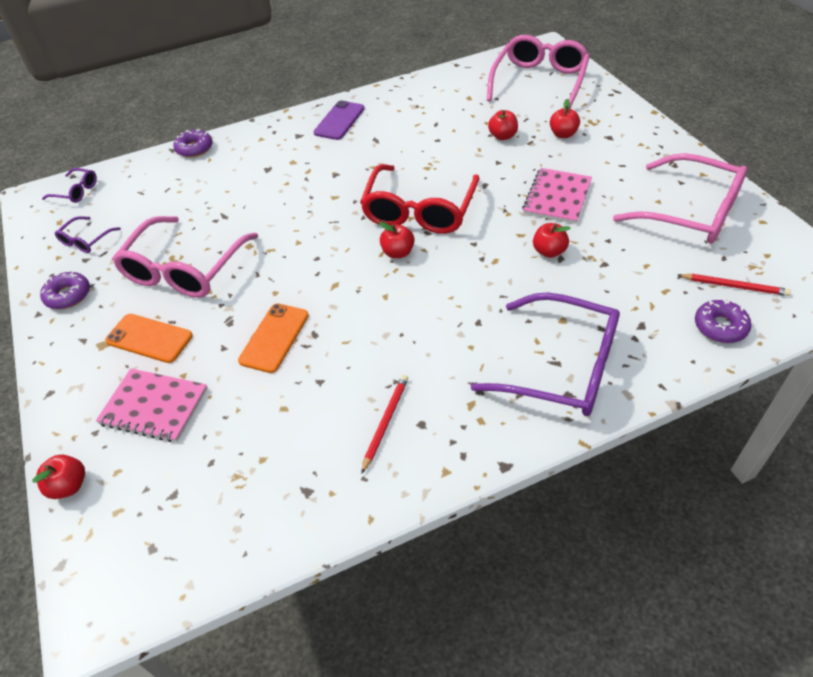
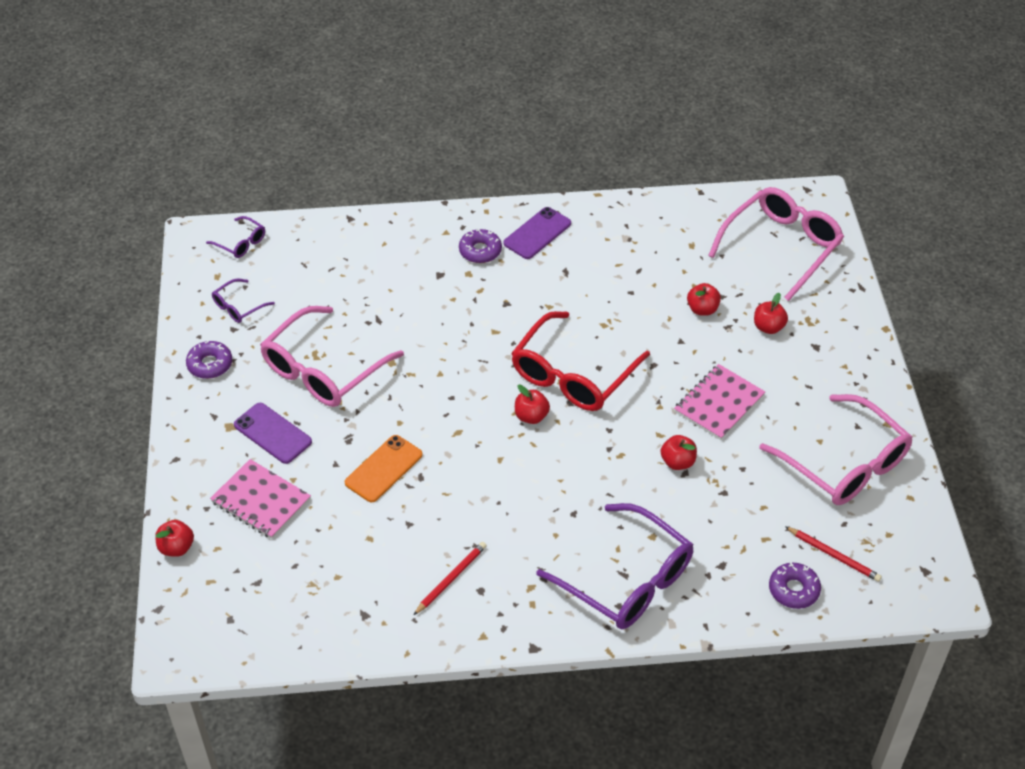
camera: 15 degrees right, 0 degrees up
(149, 338) = (272, 433): orange phone -> purple phone
(194, 148) = (373, 224): purple donut -> purple donut (480, 251)

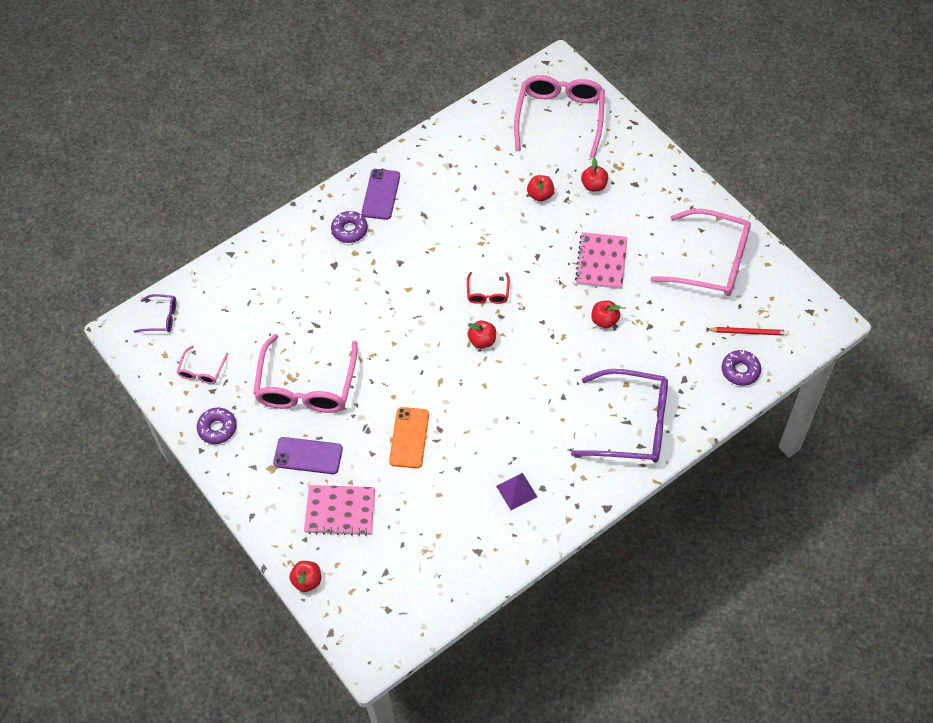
camera: 30 degrees left, 10 degrees up
(238, 307) = (202, 370): purple glasses -> pink glasses
(451, 579) = (516, 491): red pencil -> purple pyramid
(573, 374) = (488, 293): red glasses -> red glasses, size x0.46

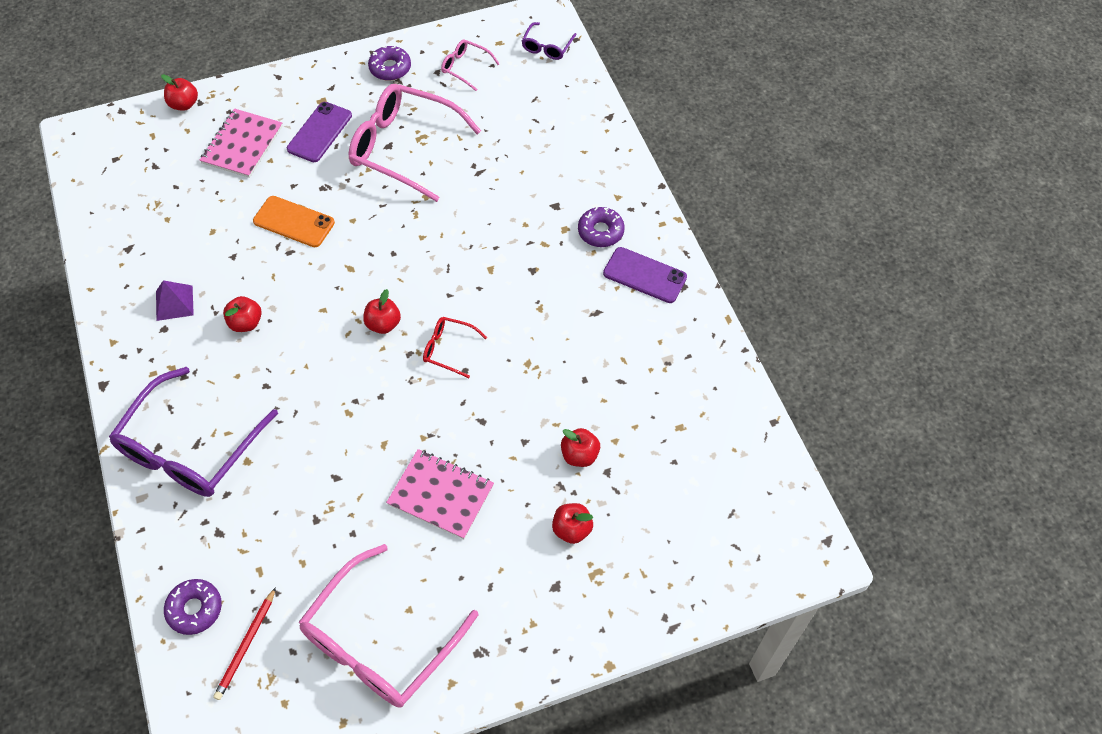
camera: 105 degrees right, 0 degrees up
(560, 118) = (711, 525): pink glasses -> none
(604, 320) = (349, 468): red apple -> red apple (246, 323)

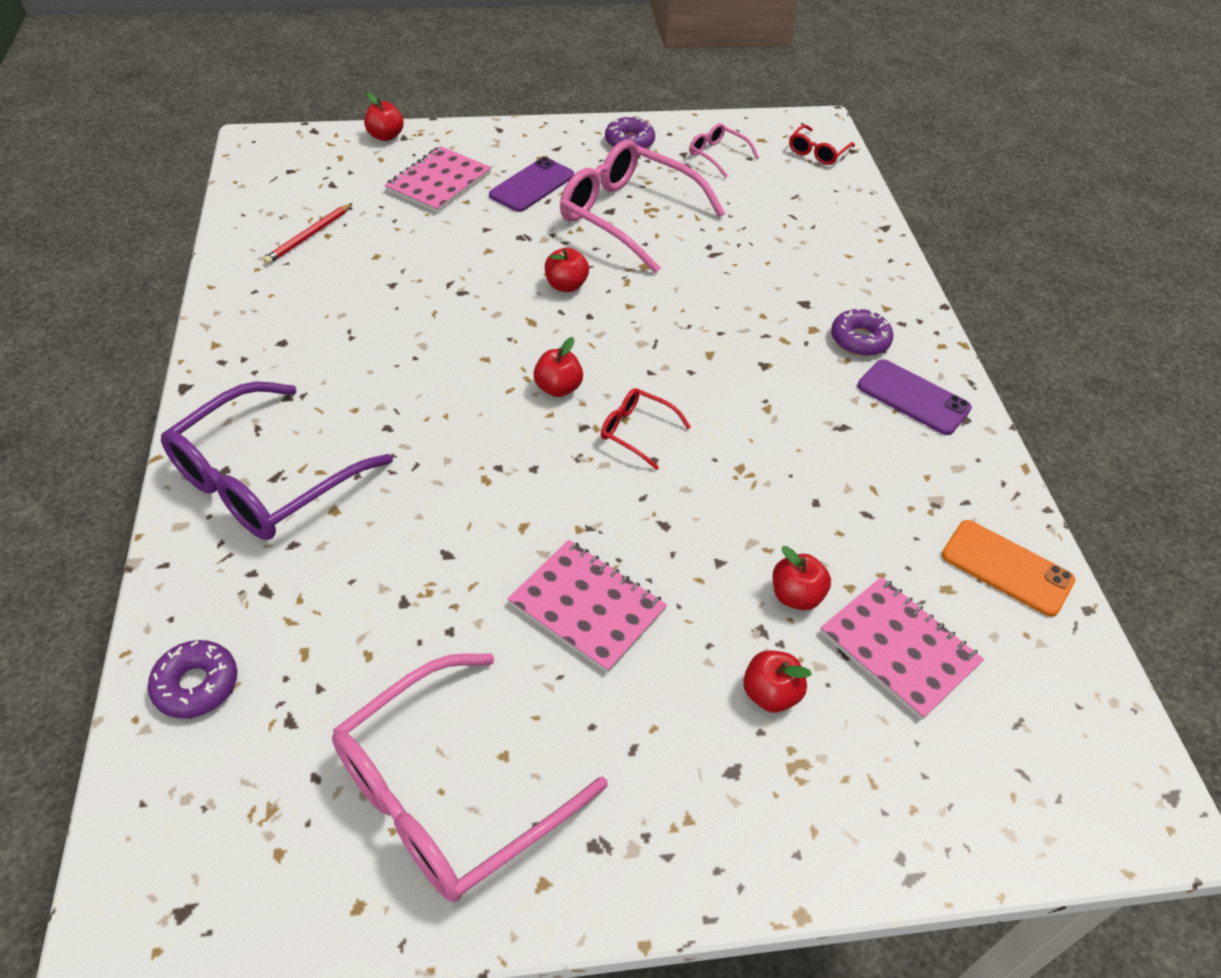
camera: 10 degrees right, 10 degrees down
(174, 303) = (305, 318): purple pyramid -> none
(246, 323) = (385, 355): red apple -> red apple (566, 285)
(246, 645) = (251, 753): red pencil -> red pencil (309, 236)
(294, 222) = (476, 264): orange phone -> orange phone (1006, 568)
(547, 47) = (817, 152): purple glasses -> red glasses
(651, 478) = (899, 648): none -> pink notebook

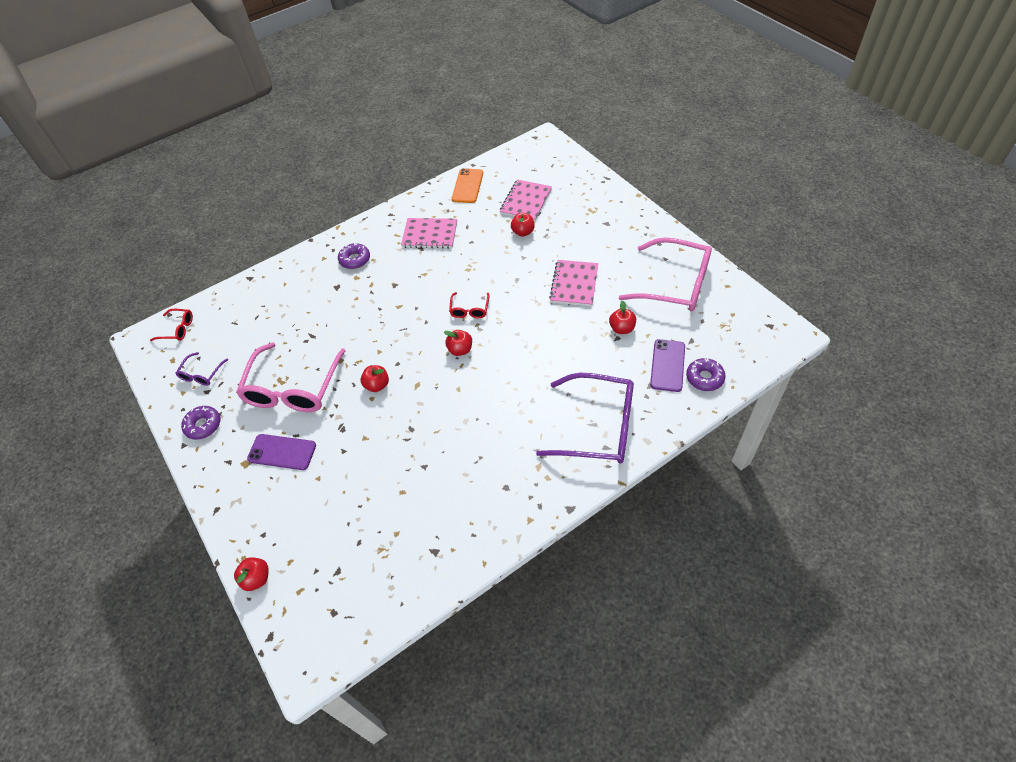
camera: 110 degrees left, 5 degrees up
(309, 236) = (403, 543): red pencil -> none
(439, 182) = (303, 507): pink notebook -> pink notebook (430, 234)
(717, 155) = (201, 374): pink glasses -> purple glasses
(770, 694) = (570, 225): red apple -> red apple (622, 328)
(913, 397) = (386, 232): purple phone -> purple phone (667, 365)

